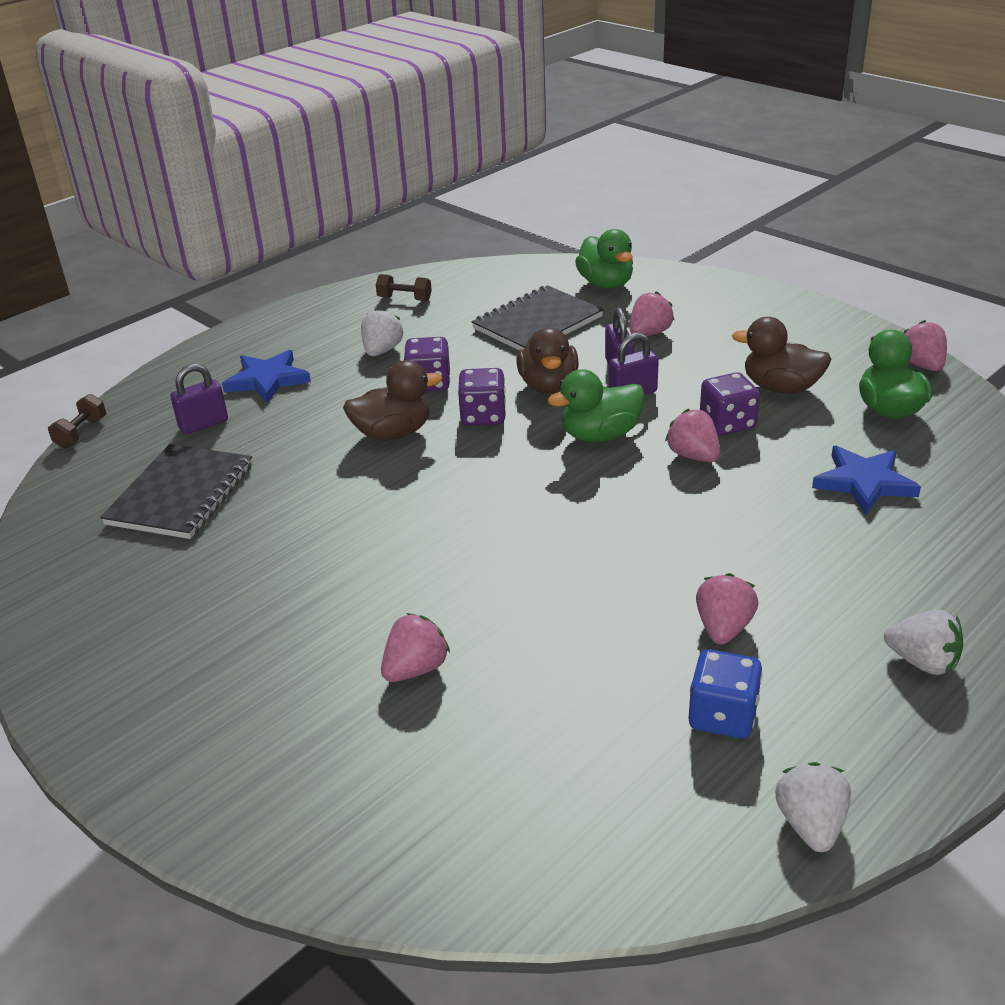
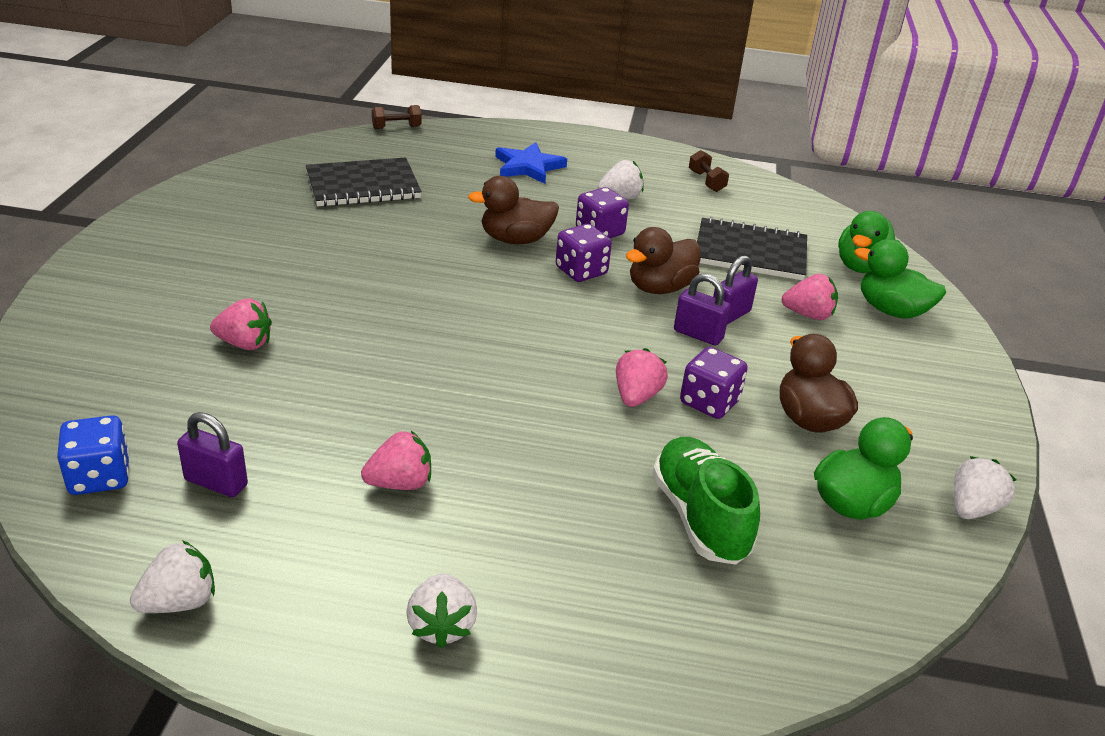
camera: 50 degrees right, 0 degrees up
(203, 424) = (449, 164): purple padlock -> purple padlock (216, 482)
(393, 433) = (515, 240): brown duck -> brown duck turned 135 degrees clockwise
(600, 435) = (614, 336): green duck -> green duck (891, 310)
(723, 716) = (285, 514): blue dice -> blue dice (100, 477)
(864, 483) = (700, 517): blue star -> green shoe
(921, 365) = (972, 508): pink strawberry -> white strawberry

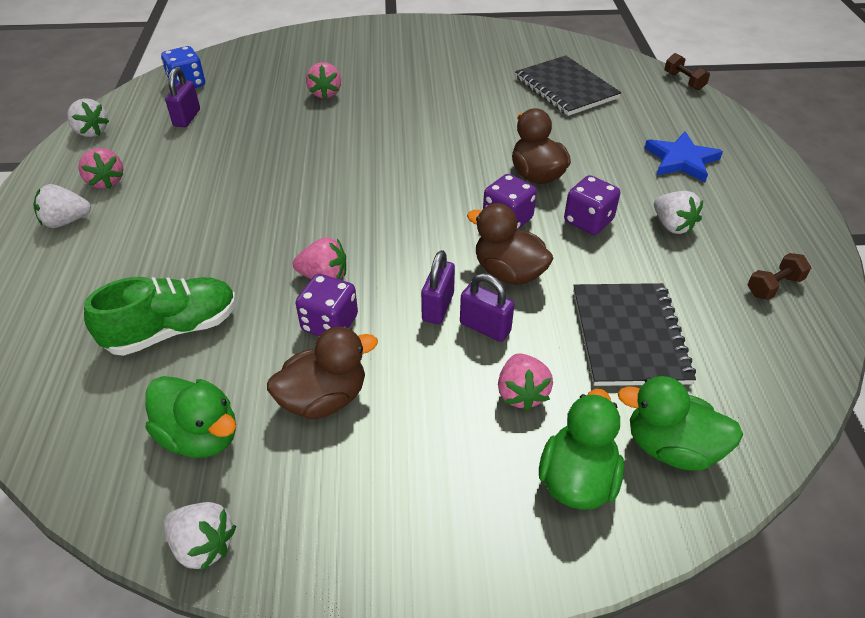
camera: 80 degrees right, 10 degrees up
(400, 483) = (195, 180): pink strawberry -> pink strawberry (106, 182)

